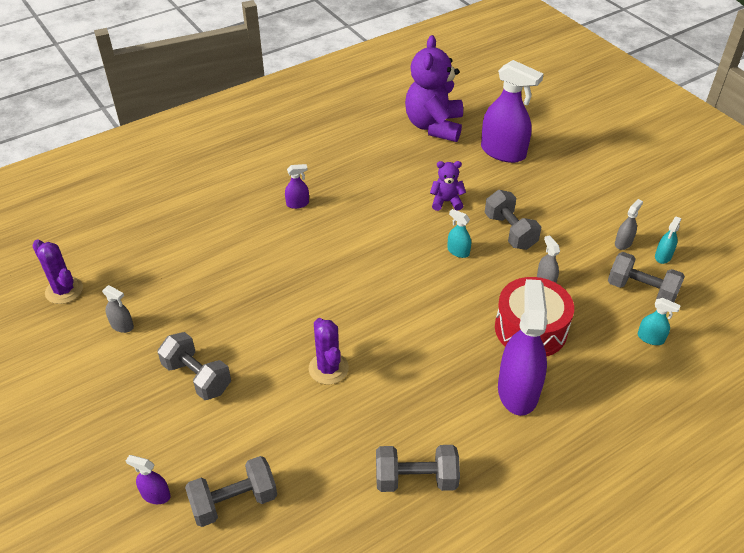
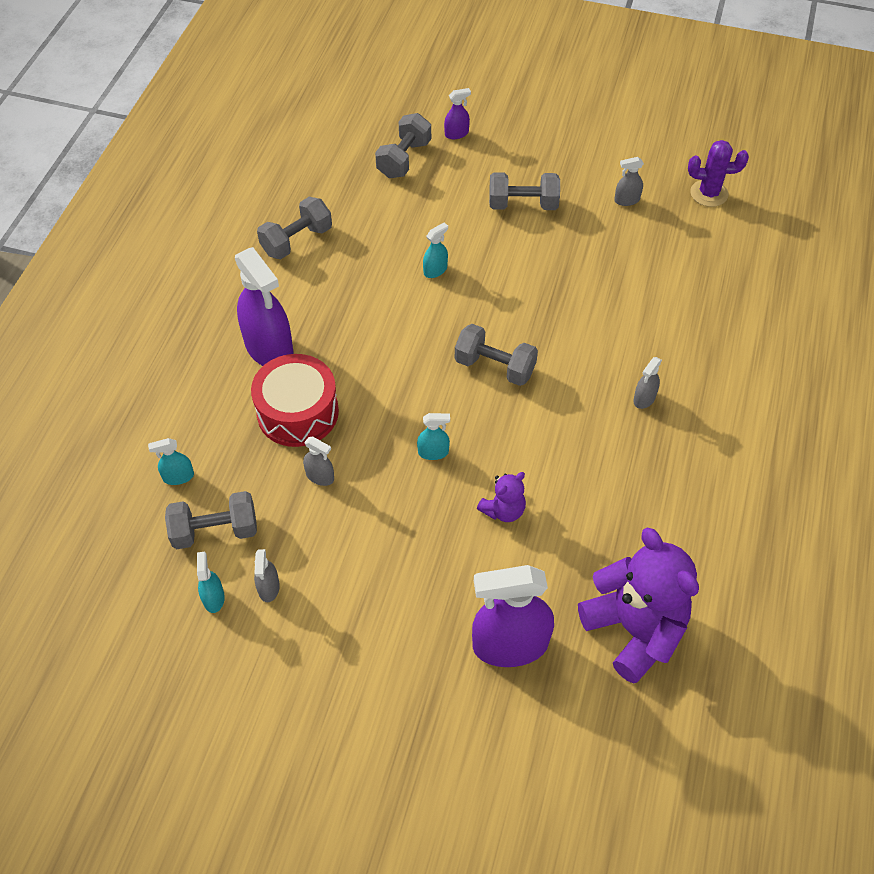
camera: 140 degrees right, 10 degrees up
(297, 204) = (644, 398): purple spray bottle -> grey spray bottle
(328, 368) = (435, 270): purple cactus -> turquoise spray bottle
(510, 231) = (402, 516): grey dumbbell -> grey dumbbell (495, 367)

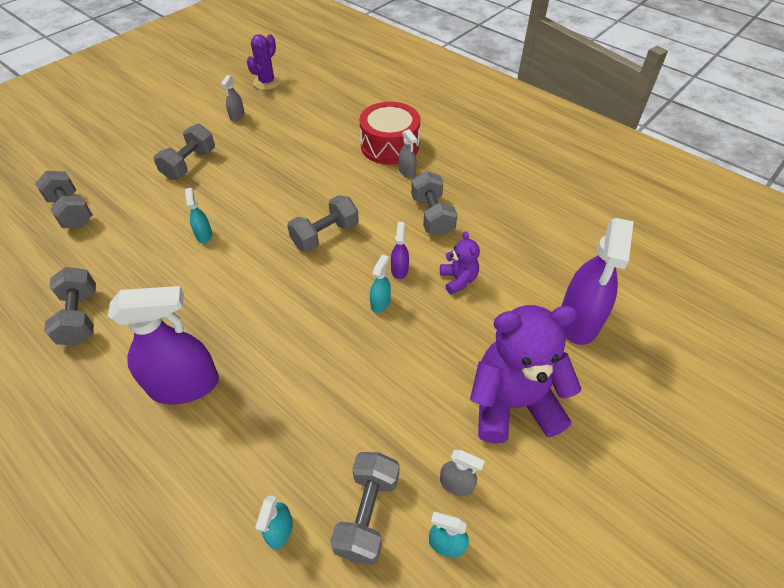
camera: 65 degrees left, 5 degrees down
(298, 412) = (275, 387): red drum -> red drum (390, 146)
(320, 476) = (356, 394): grey spray bottle -> none
(456, 134) = (82, 172): purple spray bottle -> purple spray bottle (399, 270)
(585, 451) = (432, 216): none -> grey dumbbell
(634, 629) = (588, 247): purple teddy bear -> purple teddy bear (513, 403)

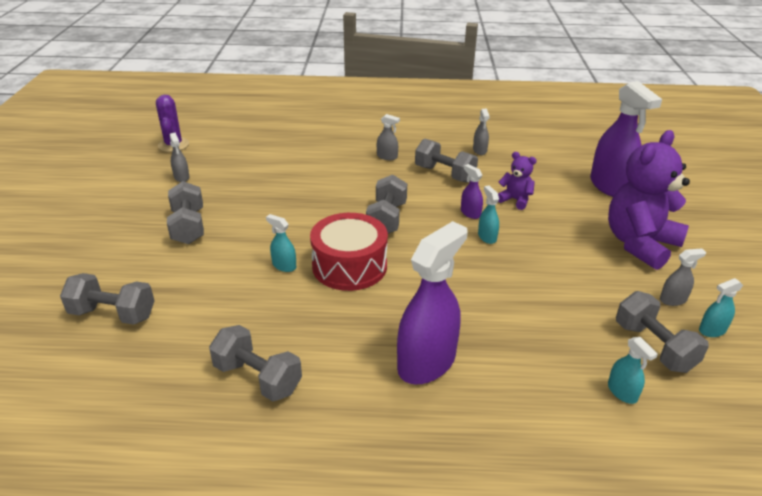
camera: 40 degrees left, 15 degrees down
(390, 146) = (349, 147): red drum -> red drum (349, 266)
(500, 207) = (479, 150): none -> grey spray bottle

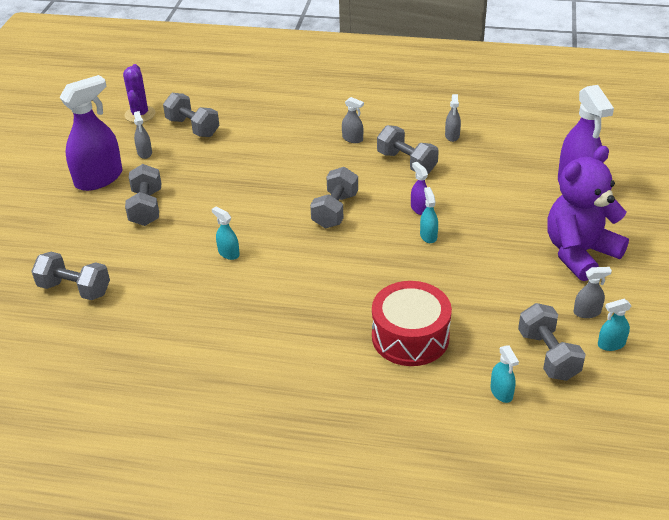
camera: 10 degrees right, 5 degrees up
(257, 378) = (190, 354): grey dumbbell -> grey dumbbell (193, 127)
(349, 266) = (289, 257): red drum -> red drum (410, 337)
(426, 362) = (336, 353): purple spray bottle -> purple spray bottle (99, 178)
(515, 200) = (470, 197): purple teddy bear -> none

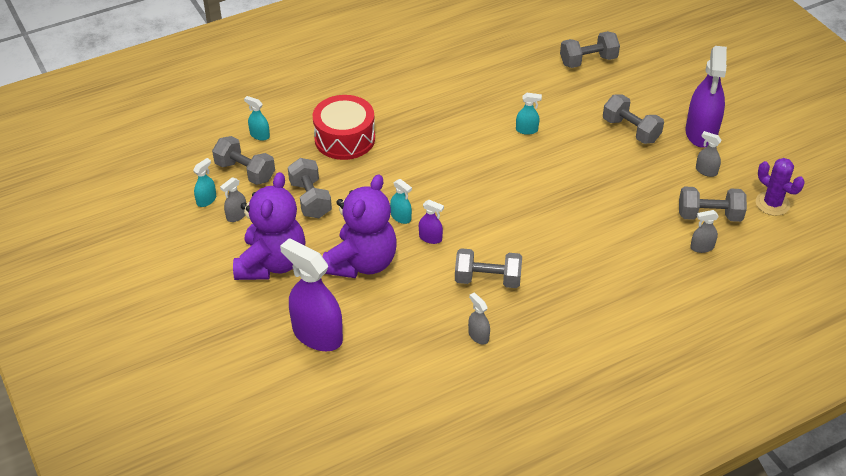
camera: 140 degrees right, 5 degrees up
(335, 210) = (493, 201): grey dumbbell -> grey dumbbell (310, 199)
(352, 139) = (562, 280): grey spray bottle -> grey spray bottle (702, 247)
(497, 217) = (362, 263): none -> purple teddy bear

